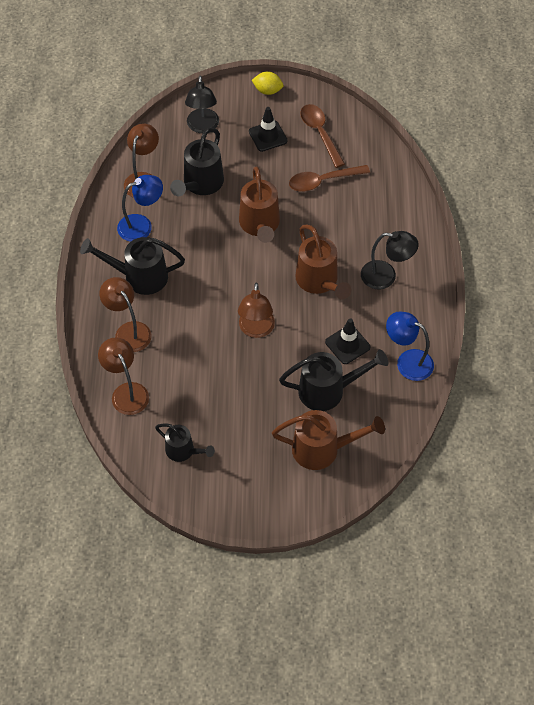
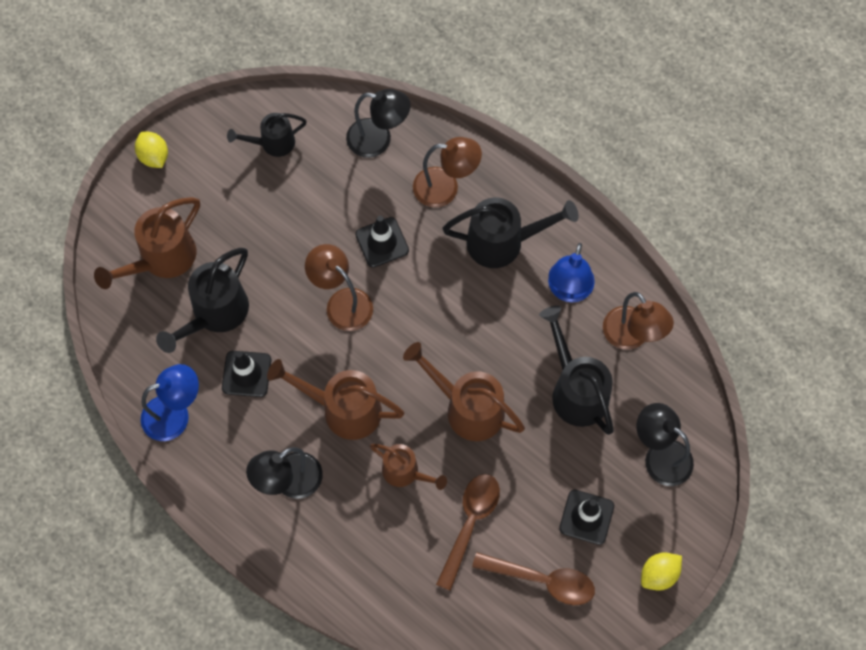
camera: 130 degrees right, 10 degrees up
(126, 392) = (378, 140): brown lamp -> black lamp
(139, 276) = (503, 242): black watering can -> black watering can turned 45 degrees clockwise
(197, 338) = (382, 242): none -> black traffic cone
(258, 515) = (154, 157): none -> yellow lemon
(325, 227) = (405, 472): none -> brown watering can

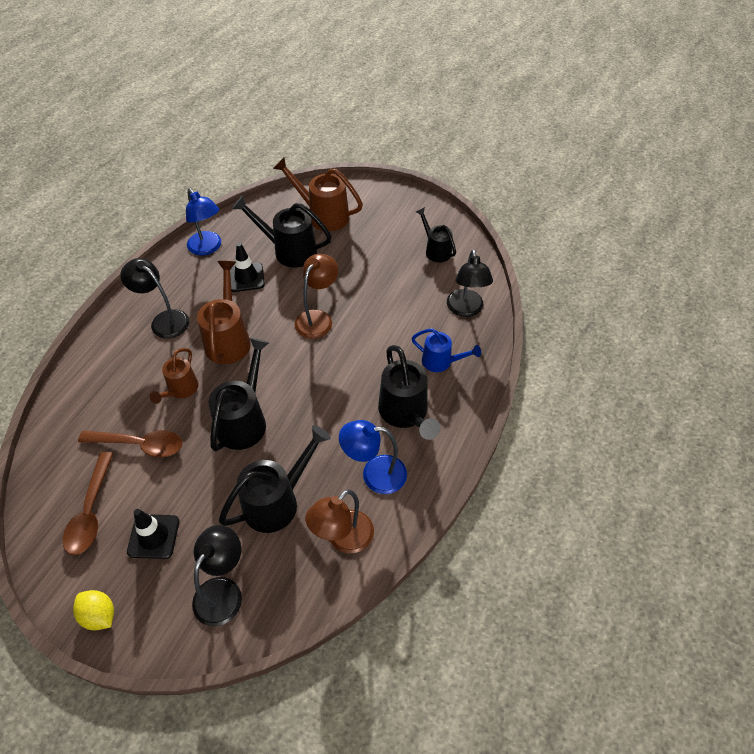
camera: 75 degrees right, 15 degrees down
(154, 157) = (399, 194): yellow lemon -> none
(382, 242) = (377, 331): black traffic cone -> none
(445, 188) = (441, 362): brown lamp -> blue watering can
(467, 408) = (244, 420): brown watering can -> black watering can

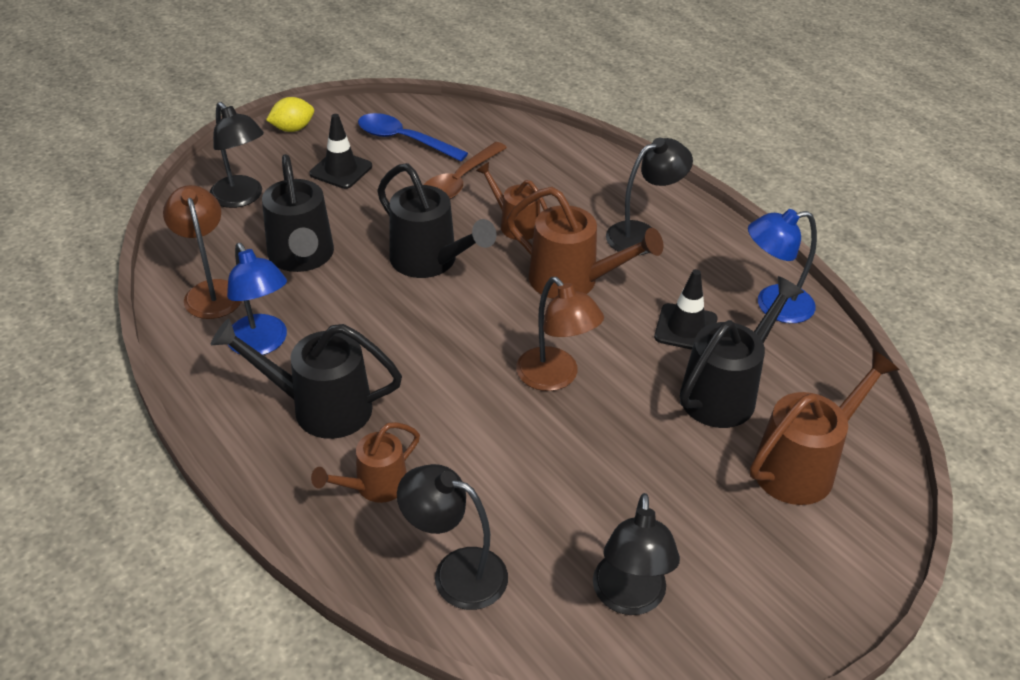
camera: 115 degrees right, 10 degrees down
(91, 512) = (403, 140): brown spoon -> blue spoon
(374, 474) = (262, 344): blue lamp -> blue lamp turned 120 degrees clockwise
(435, 250) = (629, 598): black watering can -> black lamp
(441, 362) = (374, 486): blue watering can -> brown watering can

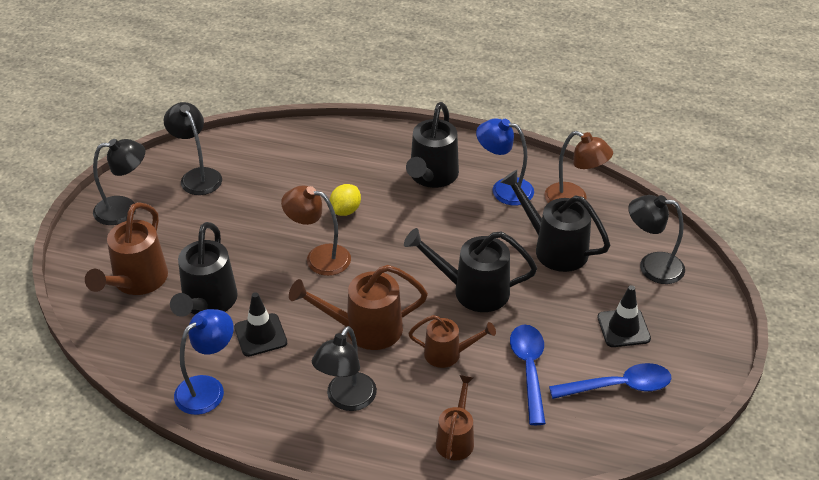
camera: 145 degrees right, 0 degrees up
(293, 129) = (711, 345): yellow lemon -> yellow lemon (345, 210)
(320, 407) = (431, 177): black watering can -> black watering can turned 135 degrees clockwise
(374, 486) = (362, 159): brown watering can -> brown watering can (456, 438)
(456, 572) = (288, 147): black lamp -> black lamp (124, 209)
(459, 182) = (529, 369): brown spoon -> blue spoon

